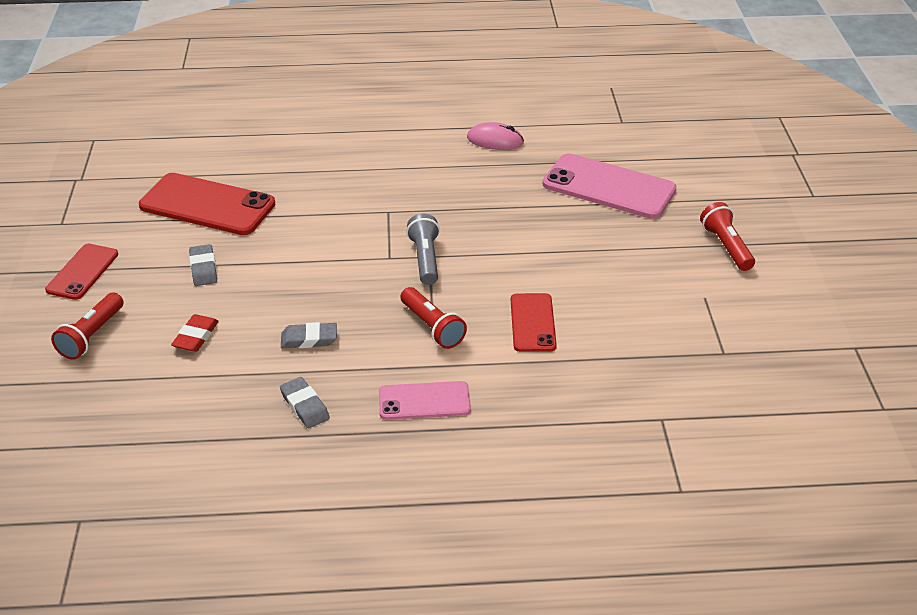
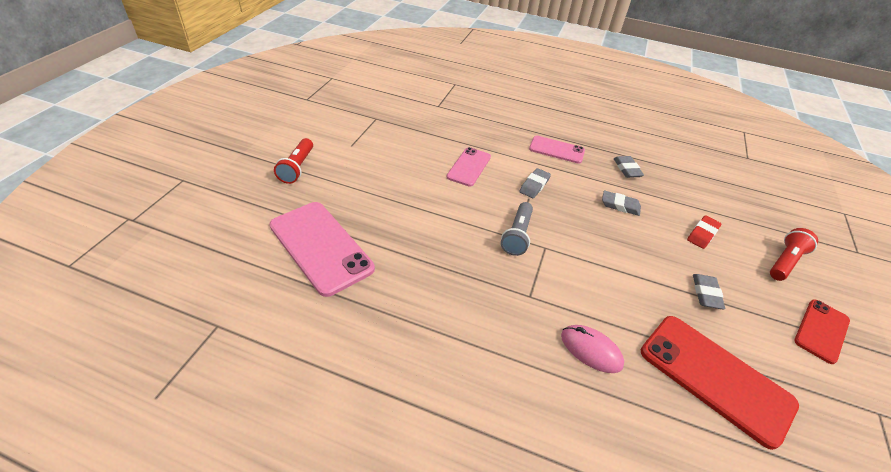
camera: 160 degrees left, 5 degrees up
(432, 327) = (534, 185): red flashlight -> grey eraser
(495, 140) = (372, 354): pink mouse -> pink mouse (591, 350)
(533, 323) = (469, 167): red phone -> pink phone

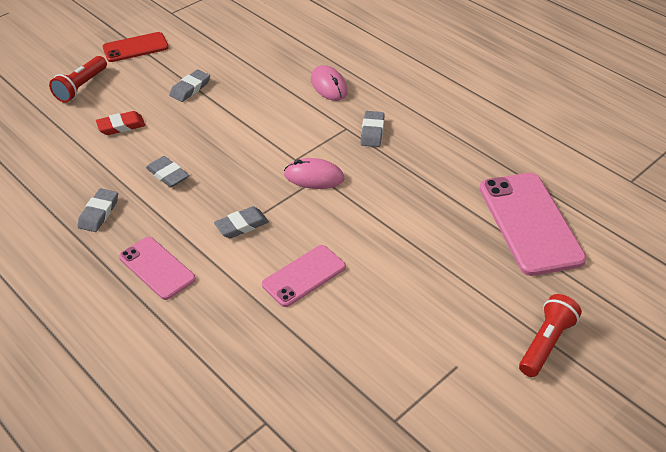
camera: 150 degrees left, 0 degrees up
(503, 300) = (372, 132): none -> grey eraser
(517, 235) = (314, 177): grey flashlight -> pink mouse
(715, 377) = (255, 51): red phone -> none
(785, 261) = (81, 87): red flashlight -> red flashlight turned 45 degrees counterclockwise

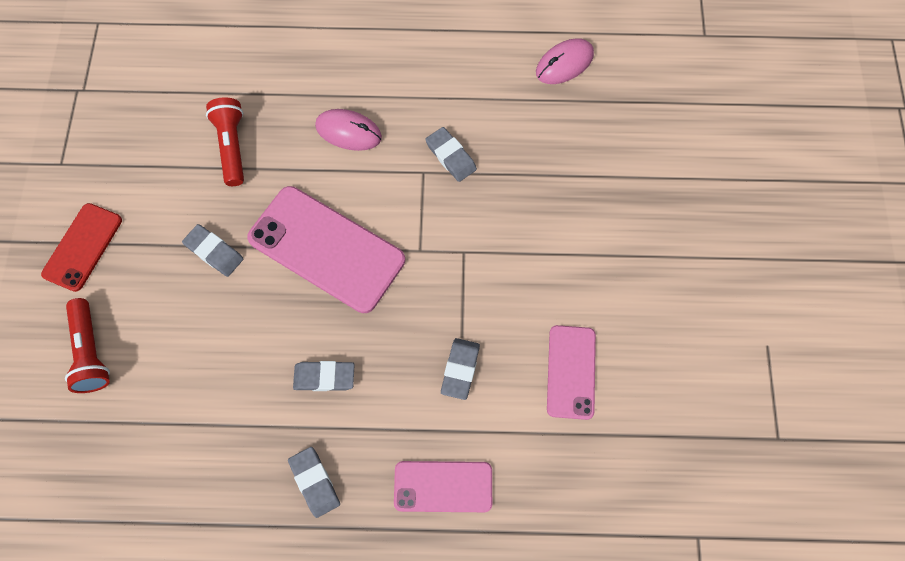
camera: 45 degrees left, 25 degrees up
(121, 126) = (202, 362): red eraser -> none
(190, 88) = (214, 252): grey eraser -> grey eraser turned 45 degrees counterclockwise
(314, 177) = (459, 256): pink mouse -> pink mouse (564, 63)
(529, 223) = (678, 150): pink phone -> pink phone (326, 249)
(546, 343) = (801, 263): red flashlight -> red flashlight (232, 146)

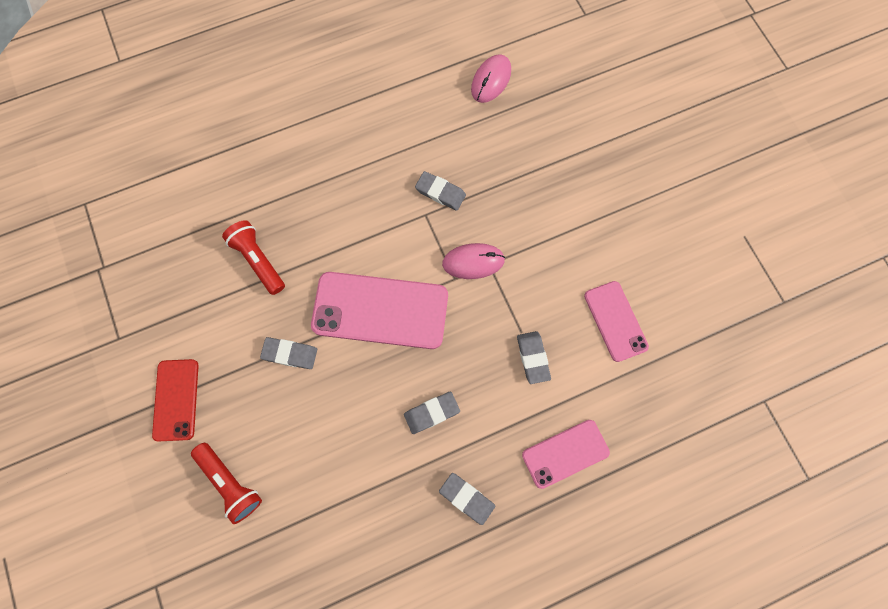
camera: 25 degrees left, 5 degrees up
(348, 131) = (348, 207): pink mouse -> pink mouse (473, 262)

